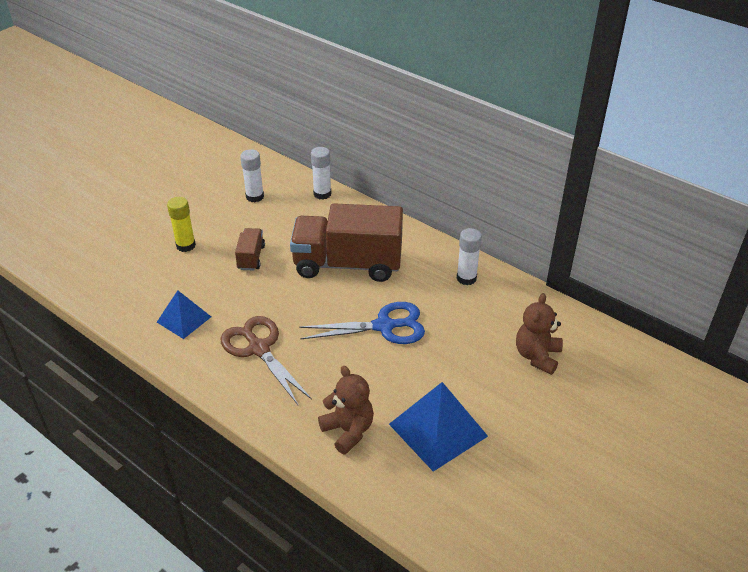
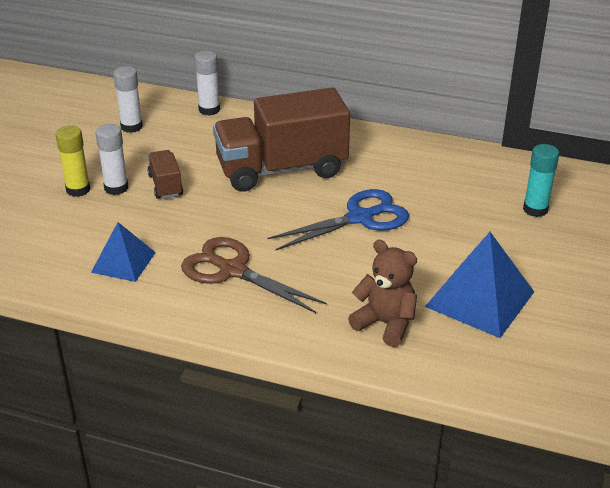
camera: 20 degrees left, 5 degrees down
(466, 278) = (418, 156): white glue stick -> white glue stick (116, 188)
(537, 356) = (535, 209): brown teddy bear -> turquoise glue stick

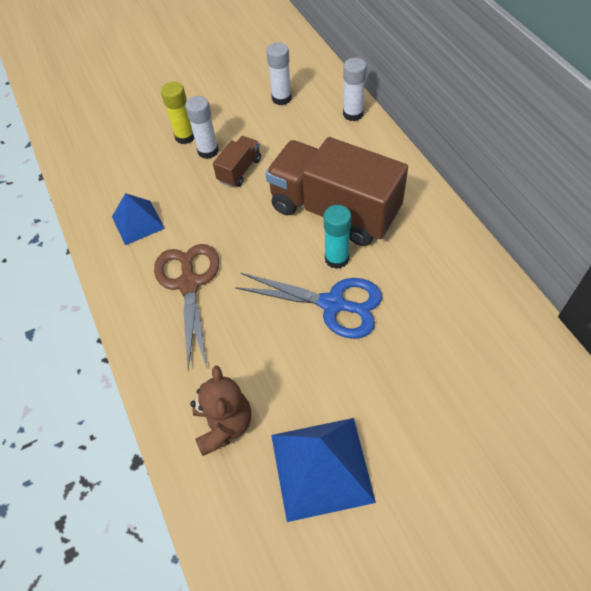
camera: 50 degrees right, 20 degrees up
(535, 209) = (494, 415): turquoise glue stick -> turquoise glue stick (336, 258)

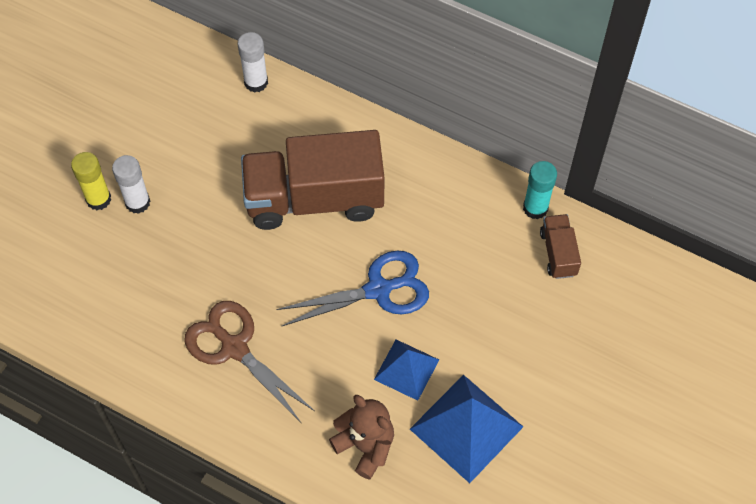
camera: 40 degrees left, 5 degrees up
(138, 222) = (130, 318): blue pyramid -> blue pyramid (406, 369)
(239, 170) = (188, 206): brown truck -> brown truck (558, 253)
(281, 98) = (167, 100): white glue stick -> none
(336, 258) = (351, 245): turquoise glue stick -> turquoise glue stick (535, 208)

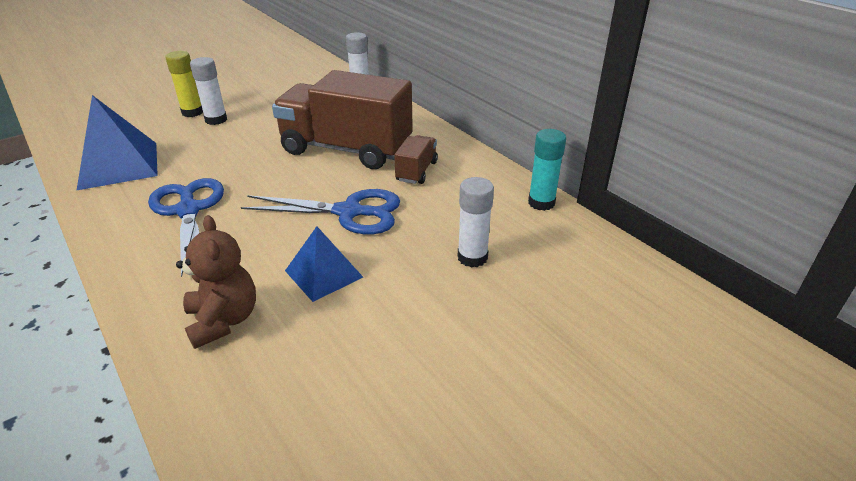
camera: 25 degrees right, 25 degrees down
(234, 347) = (188, 210): brown scissors -> blue scissors
(466, 428) = (343, 344): blue pyramid -> blue pyramid (118, 165)
(511, 302) = (472, 257): none -> white glue stick
(558, 253) = (546, 238): brown truck -> brown truck (416, 171)

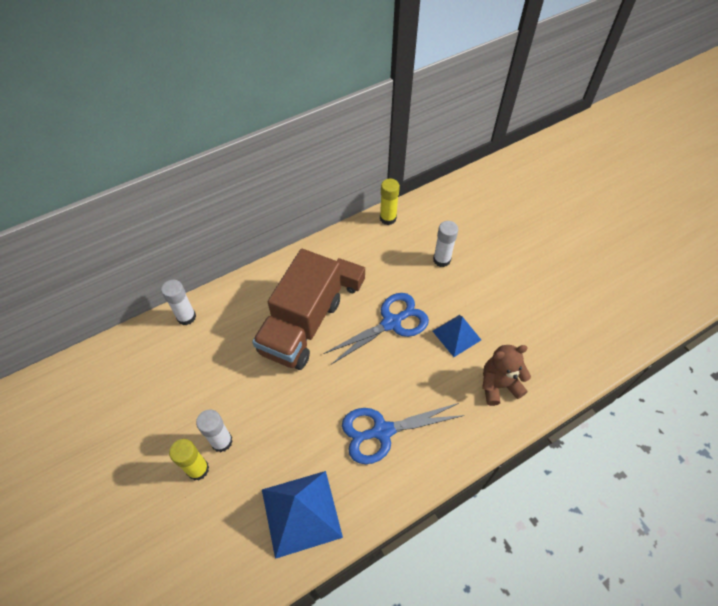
camera: 85 degrees left, 20 degrees up
(349, 212) = (391, 323): blue scissors -> blue scissors turned 45 degrees clockwise
(541, 203) = (388, 218): turquoise glue stick -> yellow glue stick

